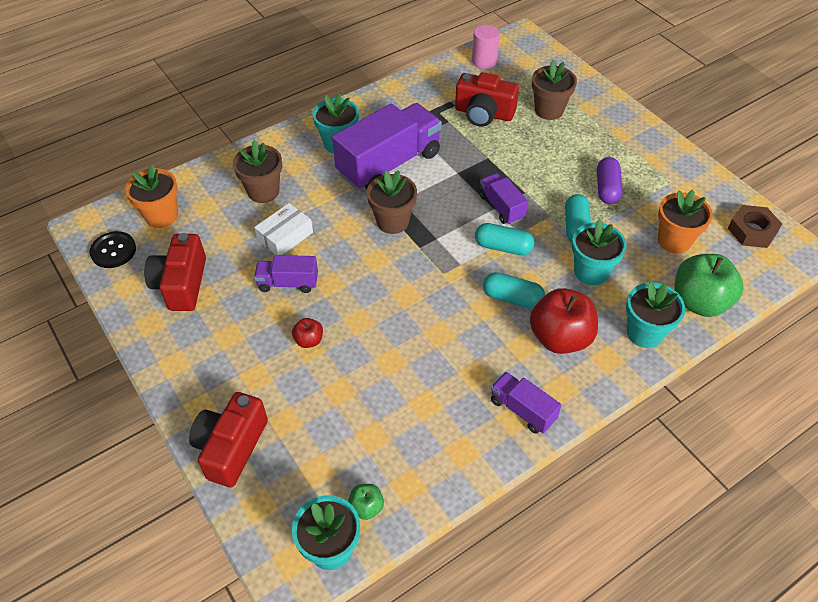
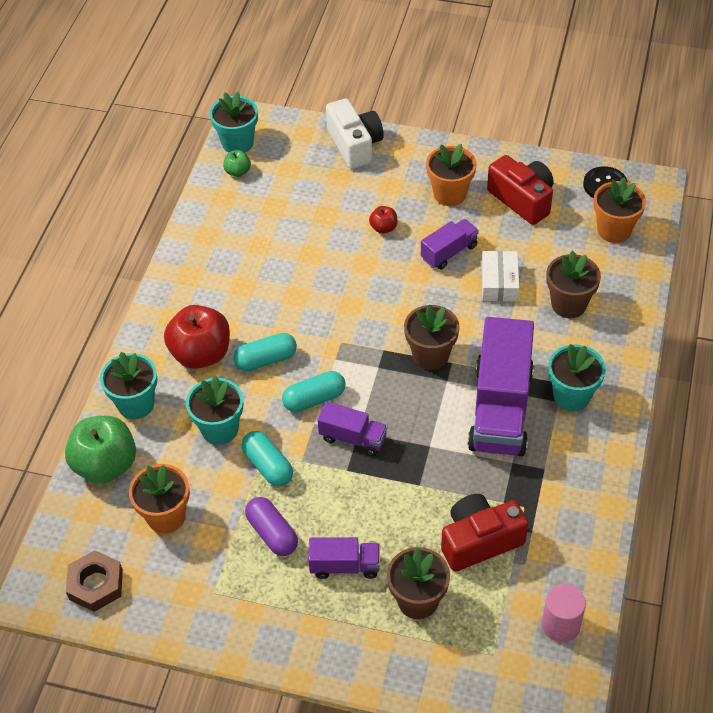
camera: 140 degrees right, 0 degrees up
(223, 331) = (450, 194): none -> orange flower pot
(231, 447) = (355, 145): red camera -> white camera
(522, 410) = (187, 286): purple truck -> purple truck (345, 566)

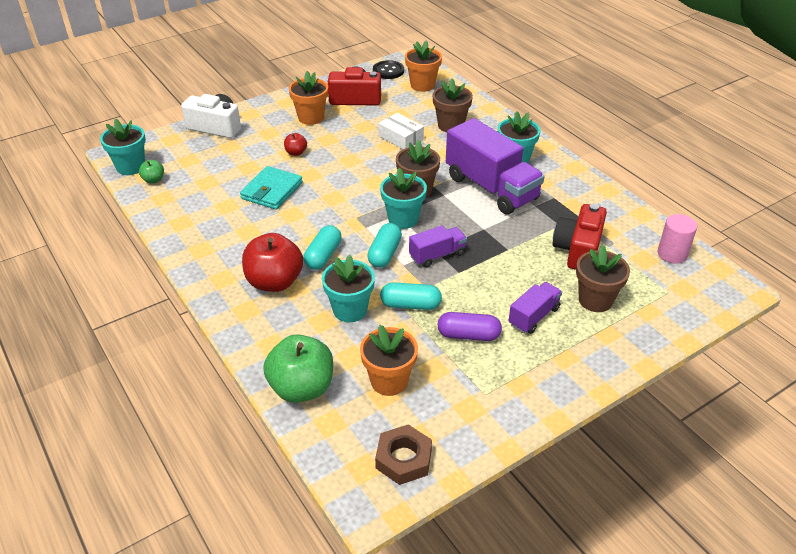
camera: 50 degrees left, 10 degrees down
(136, 404) = (270, 339): turquoise flower pot -> turquoise flower pot (403, 219)
(311, 257) = (272, 191): none -> turquoise wallet
(449, 252) = (352, 141): purple truck -> none

